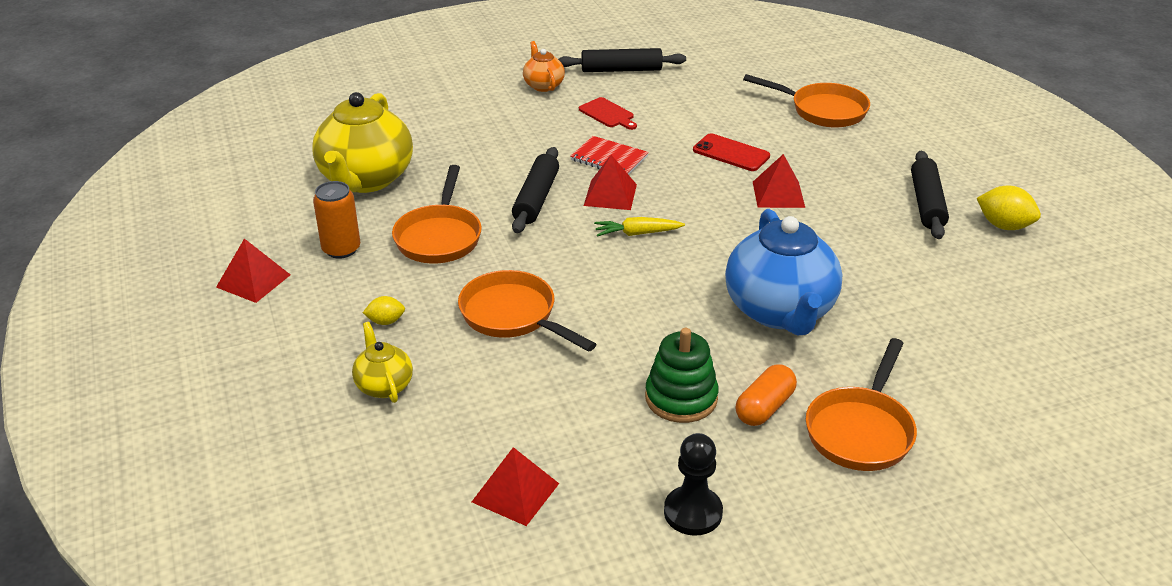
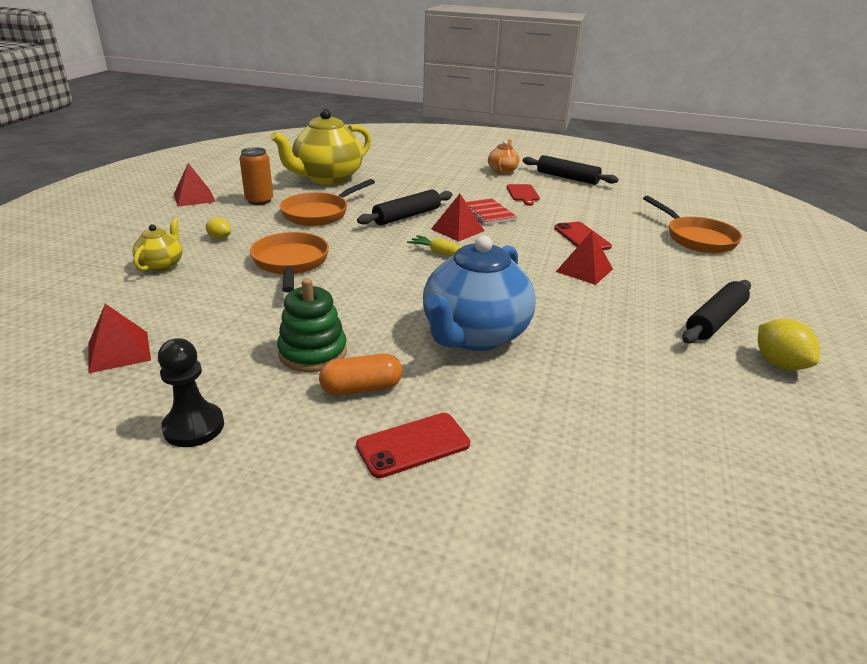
camera: 35 degrees right, 5 degrees down
(861, 430) = (413, 445): orange pan -> red phone

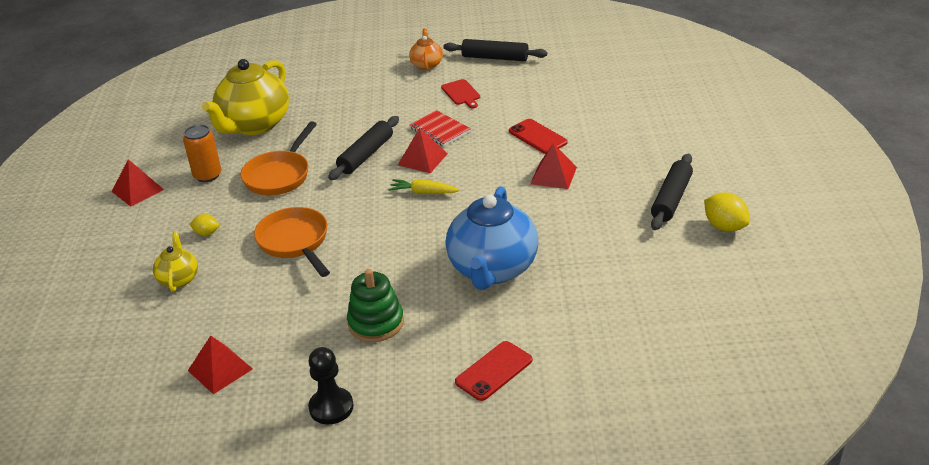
camera: 15 degrees left, 5 degrees up
(361, 388) = (432, 341): orange capsule -> none
(696, 238) = (637, 109): orange pan -> none

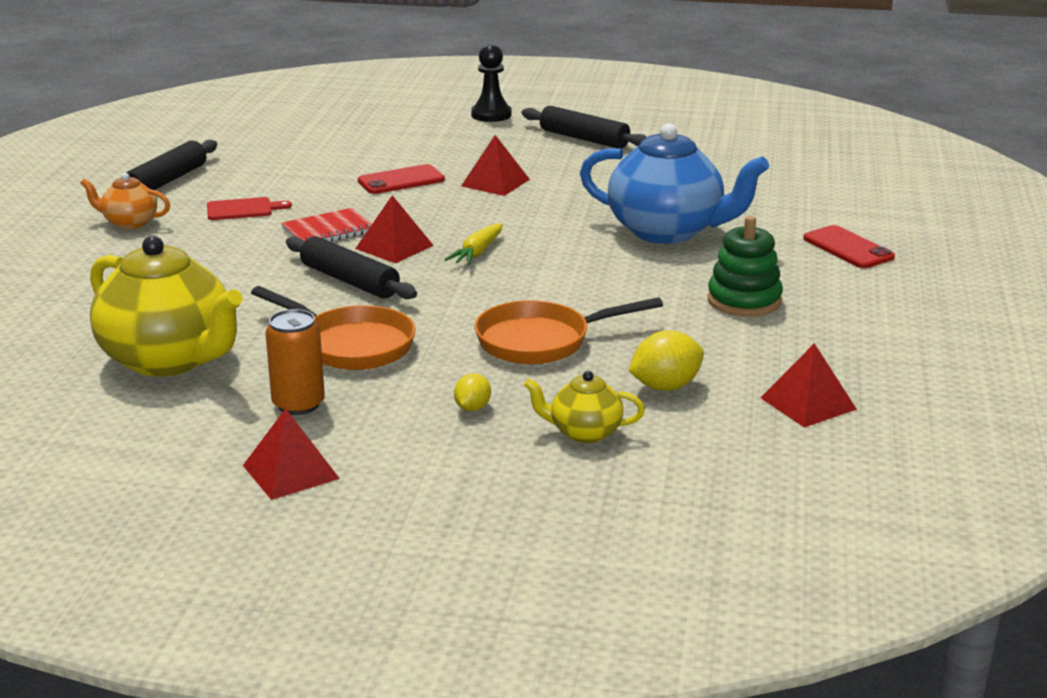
camera: 80 degrees left, 10 degrees down
(331, 407) = (893, 335): black pawn -> black pawn (491, 115)
(725, 227) = (648, 126): yellow lemon -> yellow lemon (665, 386)

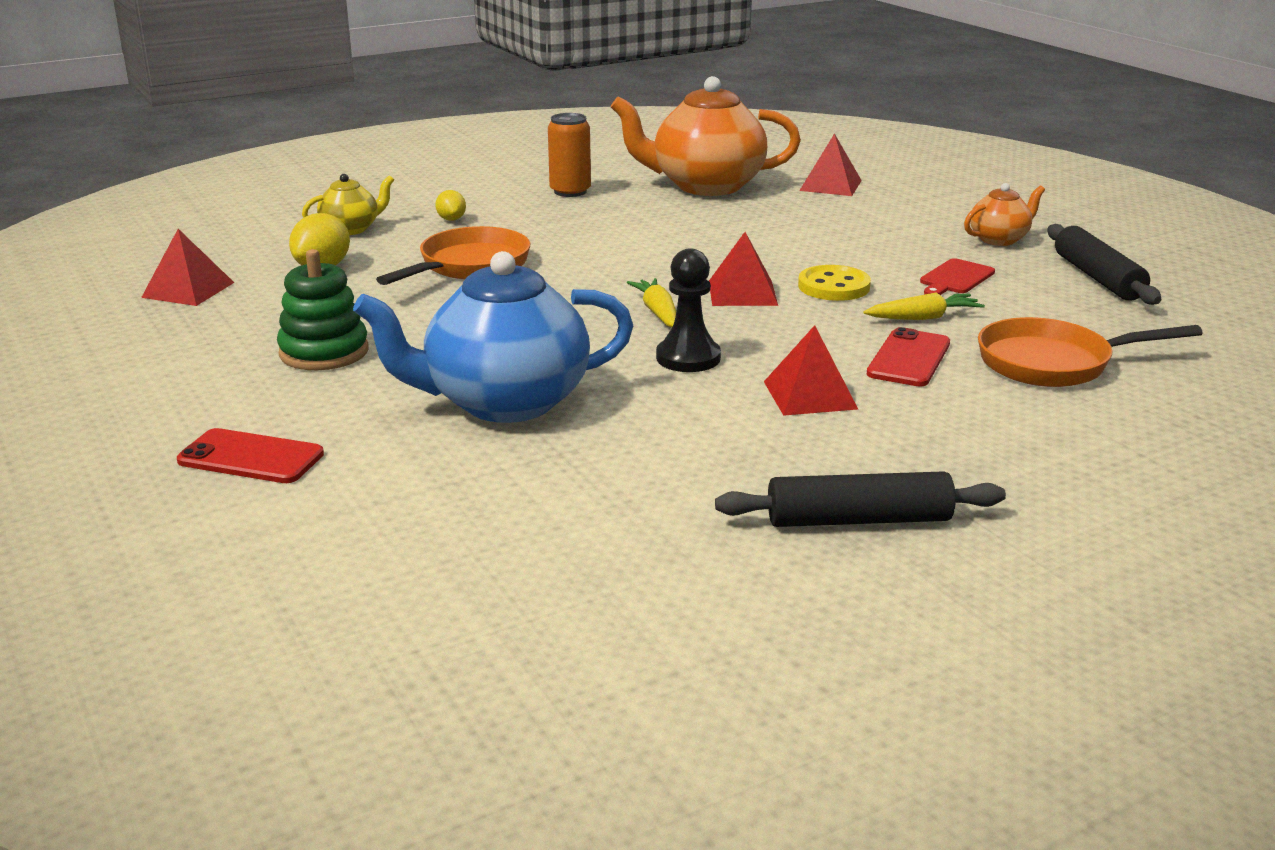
camera: 140 degrees right, 0 degrees up
(170, 359) = (706, 186): yellow teapot -> orange teapot
(291, 471) = (507, 170): red pyramid -> red pyramid (830, 185)
(328, 230) = (834, 286): red notebook -> yellow button
(332, 195) = (924, 318): none -> yellow carrot
(350, 281) = (710, 257): black rolling pin -> none
(351, 345) = (609, 224): orange pan -> orange pan (1053, 363)
(491, 115) = (1082, 515): black pawn -> black pawn (688, 358)

